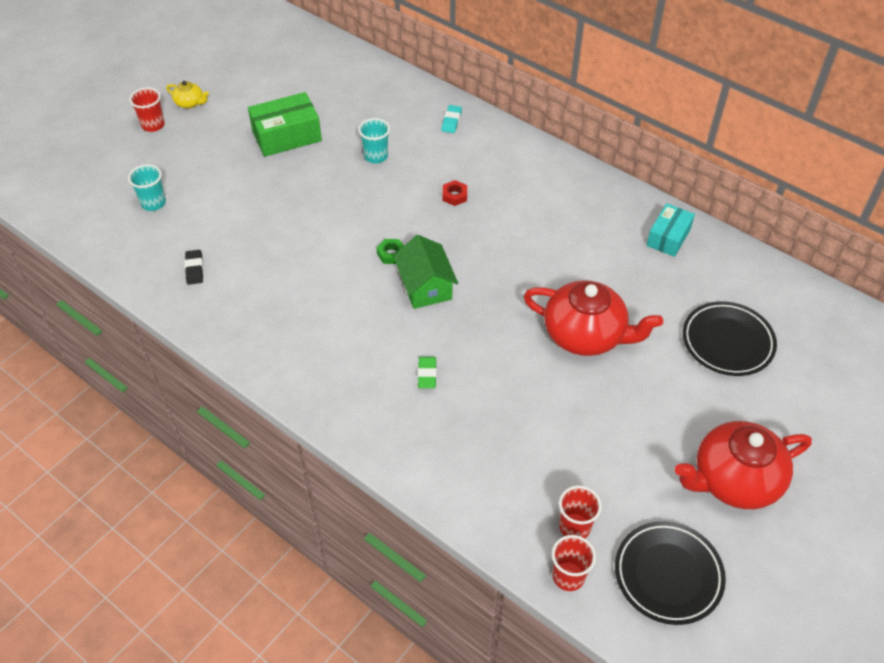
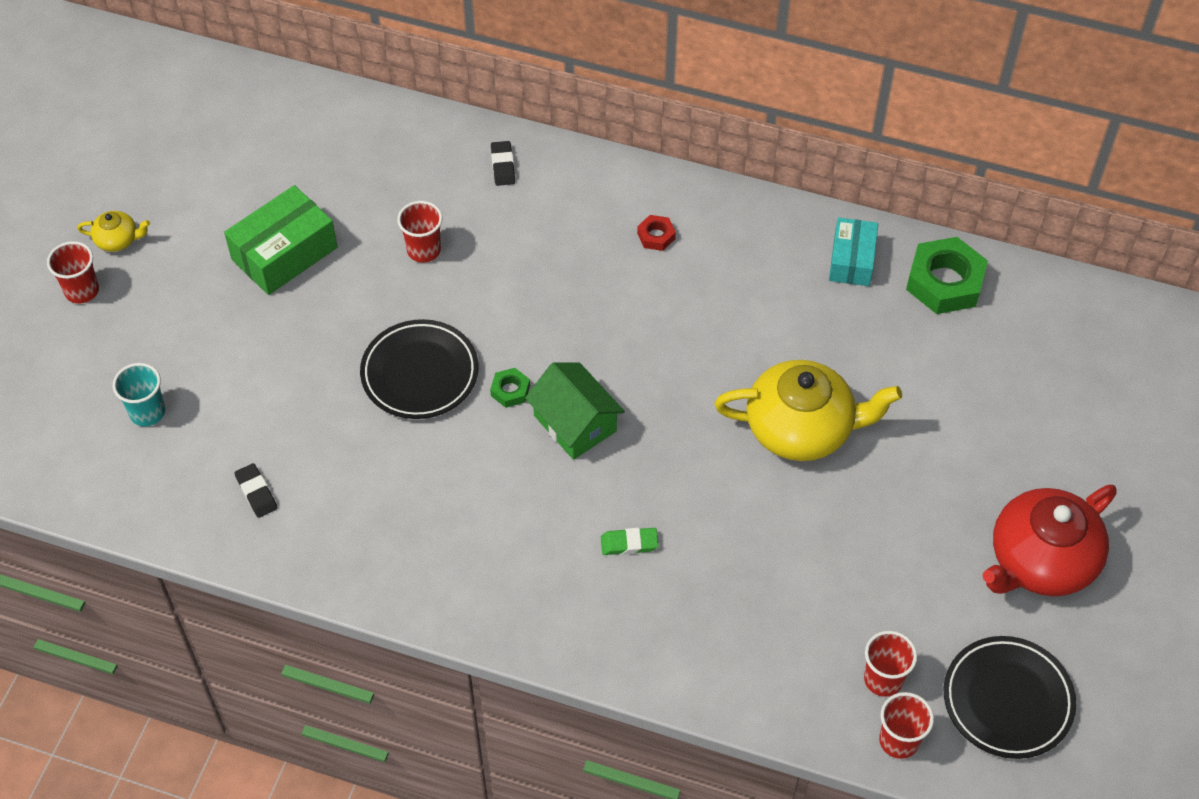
camera: 20 degrees left, 5 degrees up
(376, 156) = (424, 250): turquoise cup -> red cup
(427, 374) = (629, 543): green eraser -> green eraser turned 75 degrees counterclockwise
(451, 121) = (503, 166): turquoise eraser -> black eraser
(454, 196) = (556, 280): red nut -> red nut (656, 236)
(585, 335) = (801, 428): red teapot -> yellow teapot
(727, 342) = (973, 385): black plate -> black plate (420, 373)
(732, 269) = (945, 282): none -> green nut

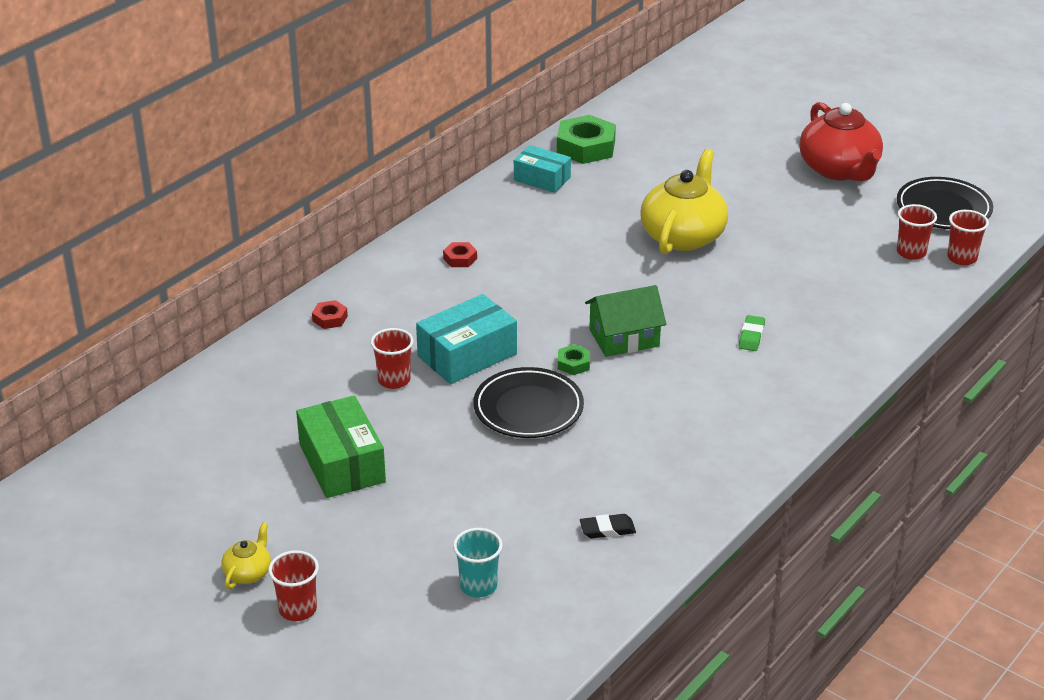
camera: 70 degrees left, 20 degrees down
(488, 296) = (467, 355): none -> turquoise box
(503, 166) = (330, 318): black eraser -> red nut

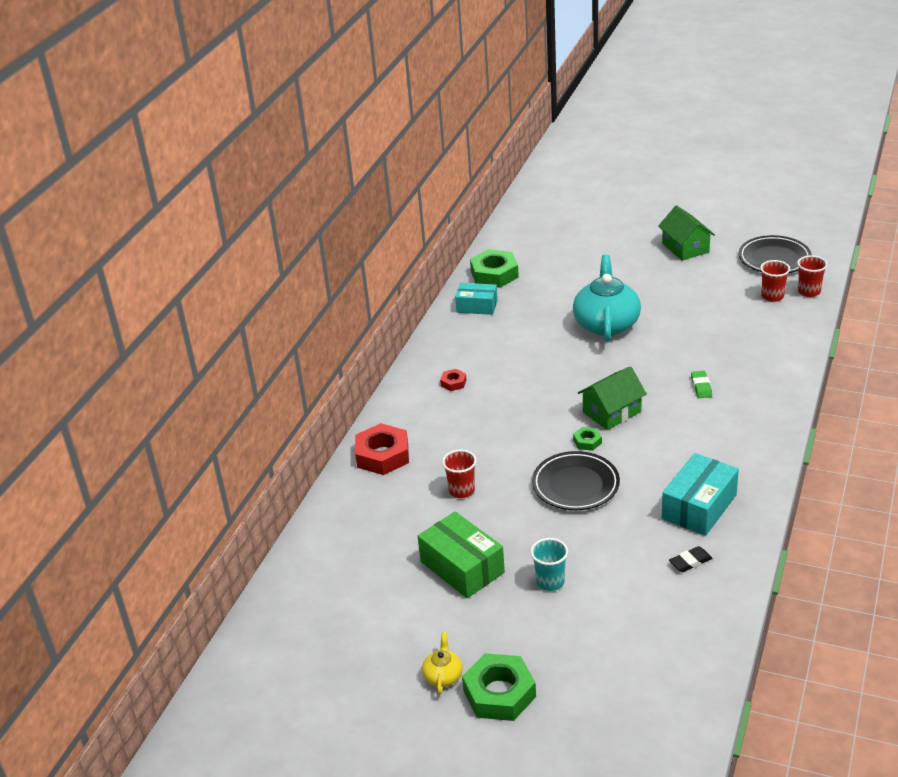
camera: 15 degrees left, 0 degrees up
(298, 609) = (499, 693): red cup -> green nut
(330, 318) = (383, 455): red nut -> red nut, size x2.07
(467, 355) = (505, 456): turquoise box -> turquoise box (699, 507)
(478, 586) = (624, 633): turquoise cup -> turquoise cup (550, 582)
(683, 236) = (606, 324): yellow teapot -> turquoise teapot
(839, 169) = (685, 248): red teapot -> green house

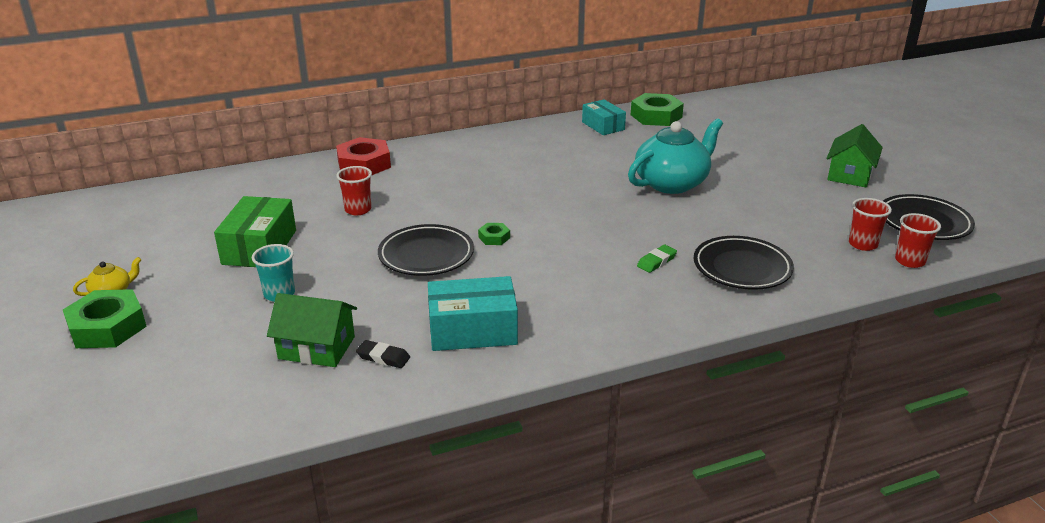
camera: 45 degrees right, 5 degrees down
(453, 383) = (491, 154): red nut -> none
(611, 412) = (552, 233): green house -> green house (317, 347)
(747, 357) = (742, 268): none -> black plate

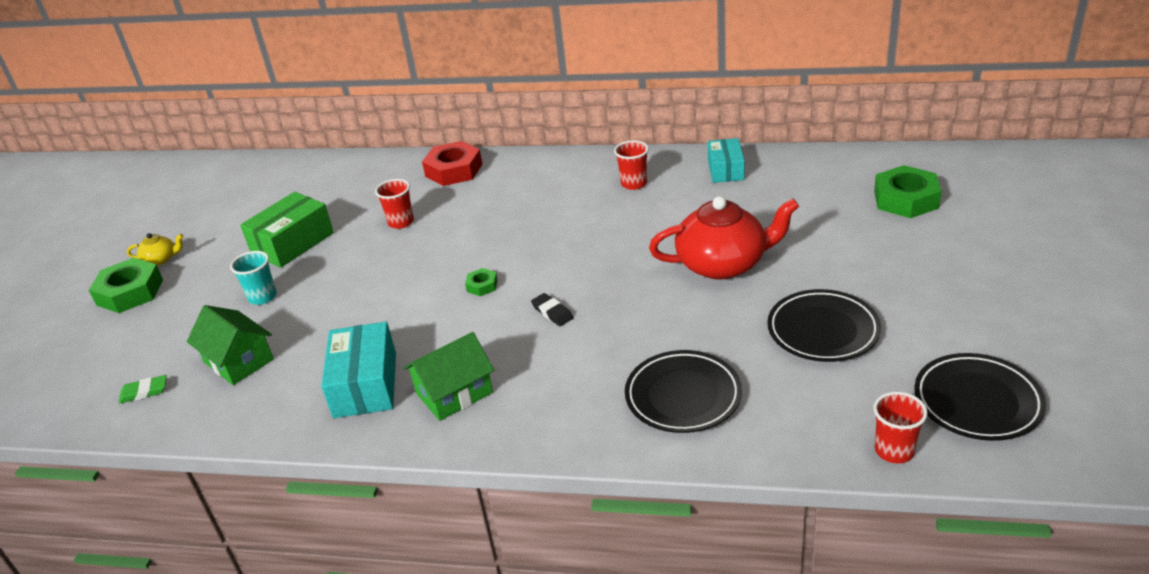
camera: 35 degrees right, 5 degrees up
(383, 357) = (274, 388): black eraser -> black eraser (552, 312)
(426, 255) = (407, 289): black plate -> black plate (823, 331)
(472, 330) = (365, 384): turquoise box -> turquoise box turned 60 degrees clockwise
(656, 116) = (799, 168): green nut -> green nut (906, 199)
(656, 261) = (603, 360): green eraser -> green eraser (144, 392)
(672, 183) = (723, 264): turquoise teapot -> red teapot
(850, 174) = (954, 305): green house -> green house (454, 393)
(862, 244) = (859, 409): red cup -> red cup (634, 184)

